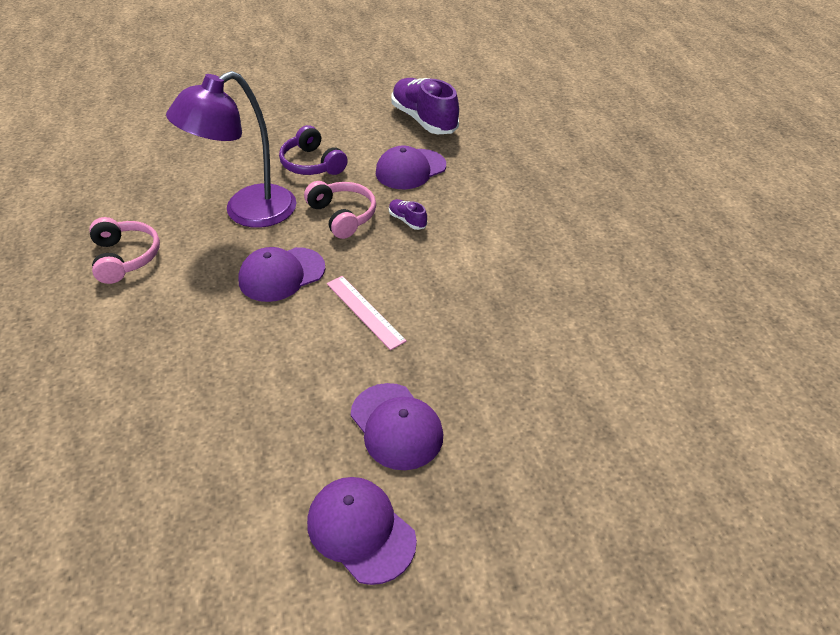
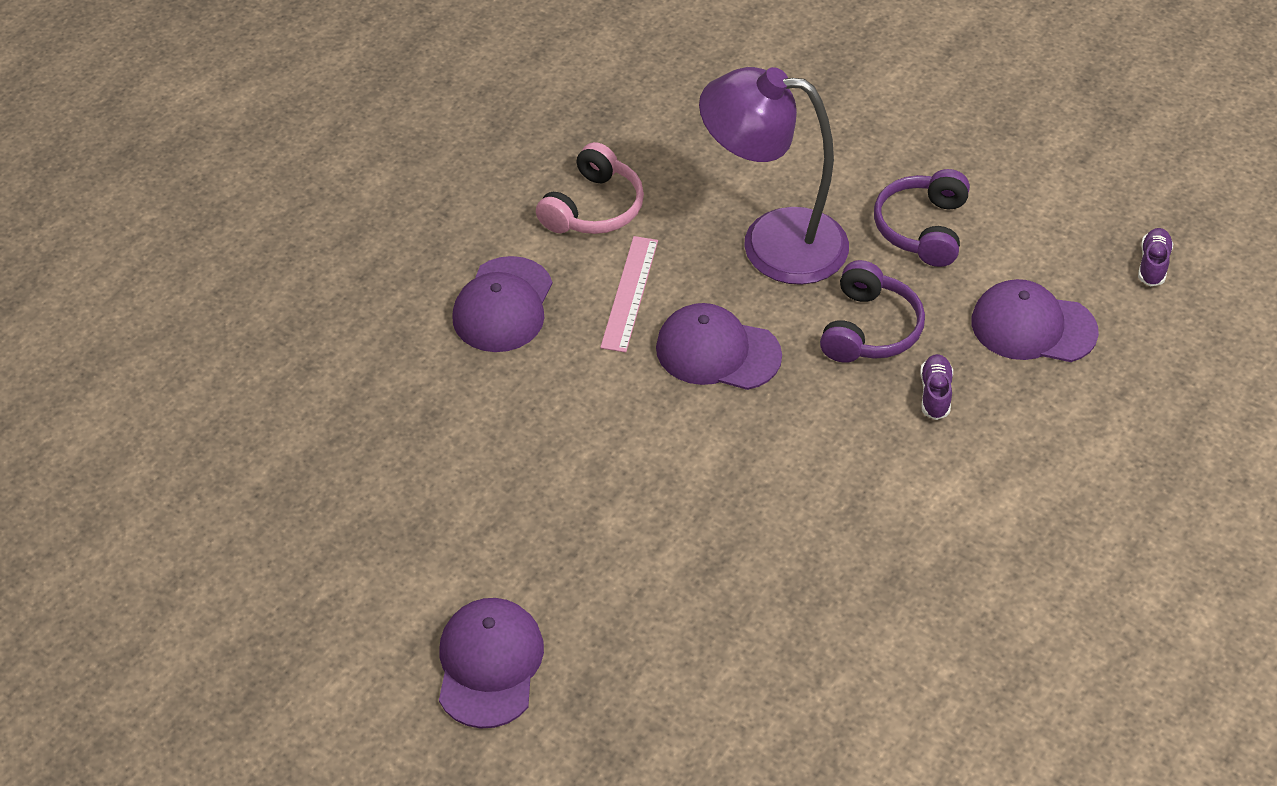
camera: 50 degrees right, 5 degrees up
(342, 216) = (869, 329): pink headphones -> purple headphones
(365, 311) = (747, 465): pink ruler -> pink ruler (629, 293)
(396, 426) = (629, 606): purple cap -> purple cap (503, 305)
(424, 120) = (1153, 264): purple shoe -> purple shoe, size x0.44

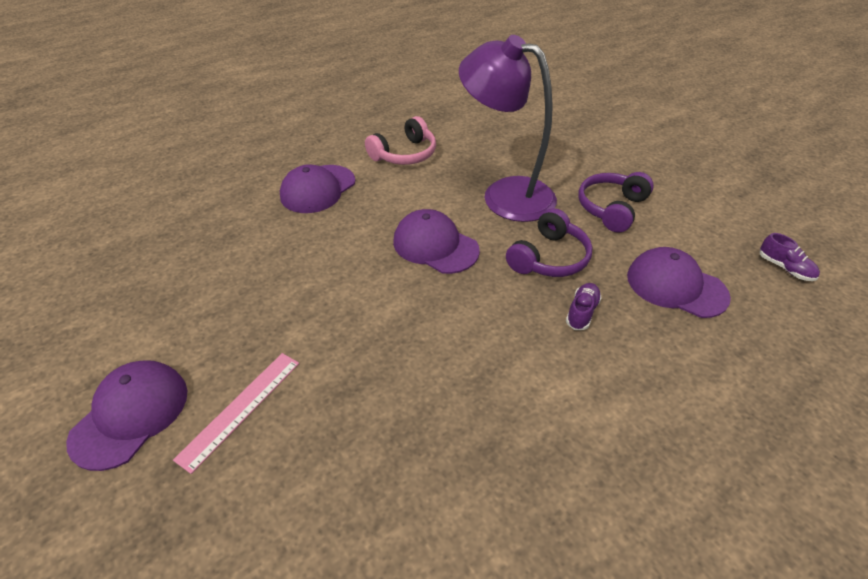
camera: 20 degrees right, 5 degrees down
(629, 293) = (398, 200): pink ruler -> pink ruler (240, 408)
(1153, 264) = (784, 268): purple shoe -> purple shoe turned 105 degrees clockwise

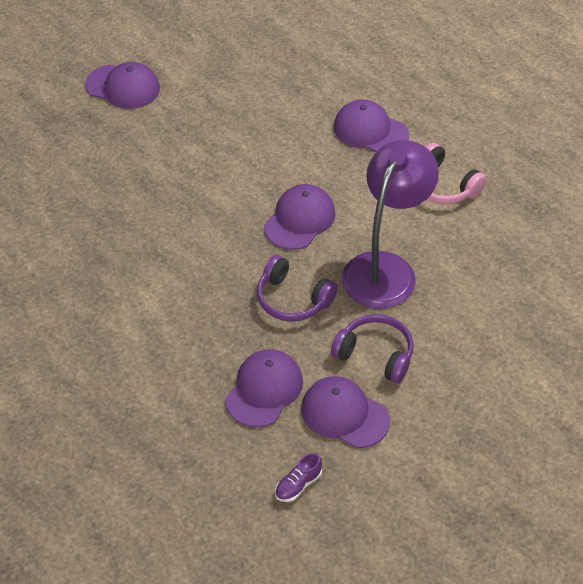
camera: 85 degrees right, 5 degrees up
(240, 408) = (128, 135): pink ruler -> none
(582, 312) = (226, 318): purple shoe -> none
(688, 232) = (344, 414): none -> purple cap

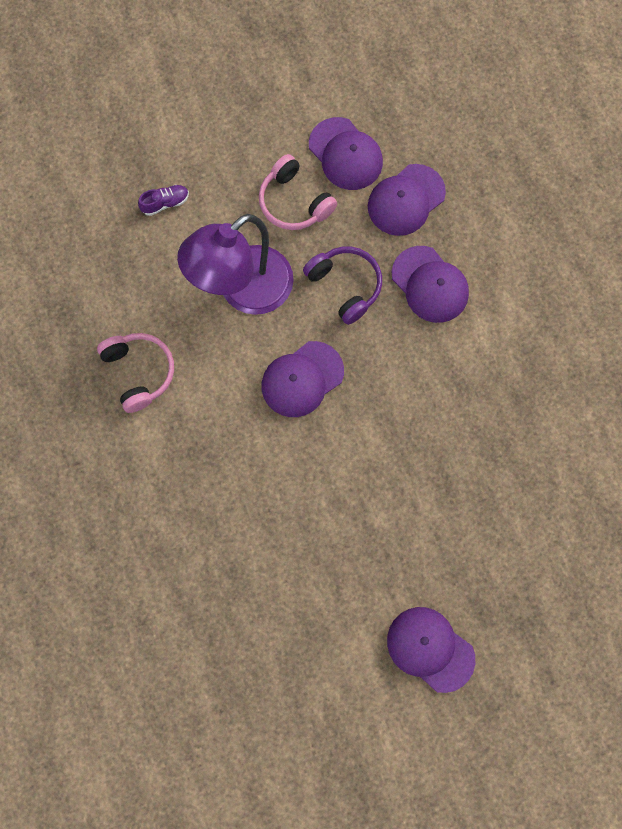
camera: 160 degrees left, 25 degrees up
(298, 485) = (408, 105): purple shoe -> purple shoe (165, 203)
(370, 131) = (178, 476): purple cap -> purple cap (430, 284)
(375, 354) = (294, 202): purple headphones -> pink headphones

